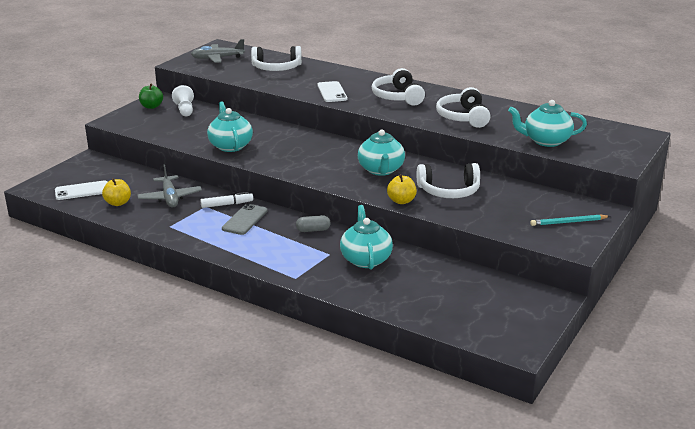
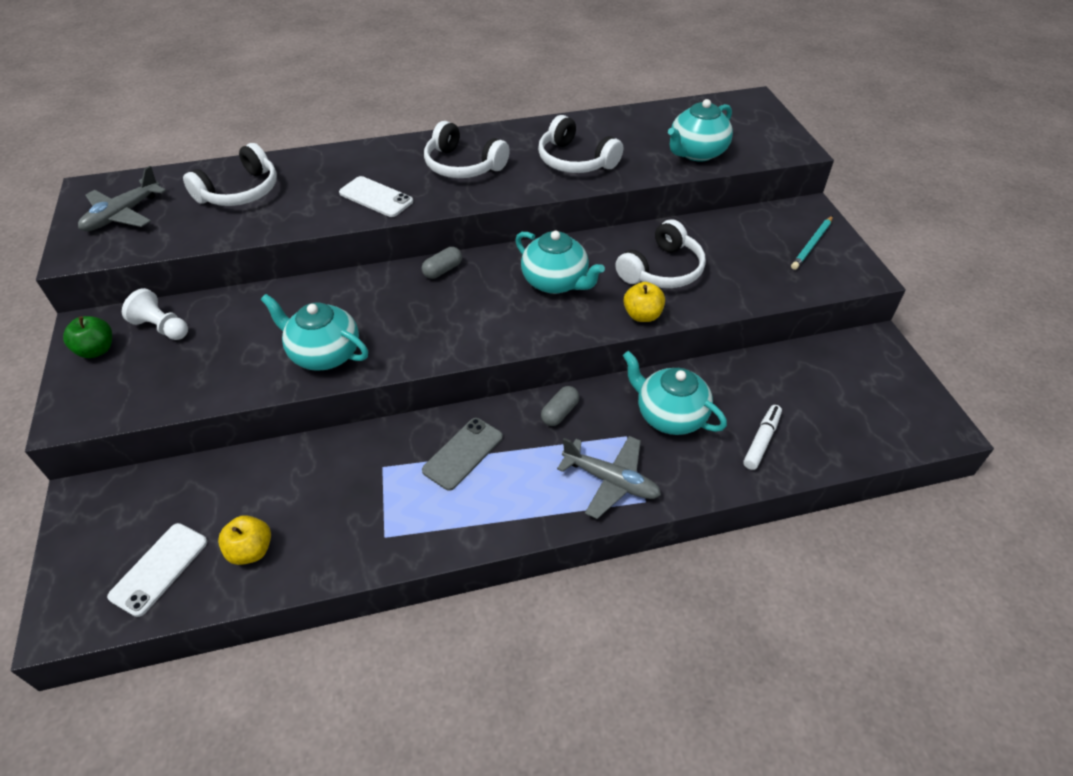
camera: 45 degrees left, 20 degrees up
(170, 198) = (314, 486): grey plane -> grey plane (611, 481)
(227, 204) = (406, 444): white marker -> white marker (761, 441)
(245, 220) = (463, 453): grey phone -> grey phone turned 60 degrees clockwise
(333, 142) = (443, 270): none -> grey capsule

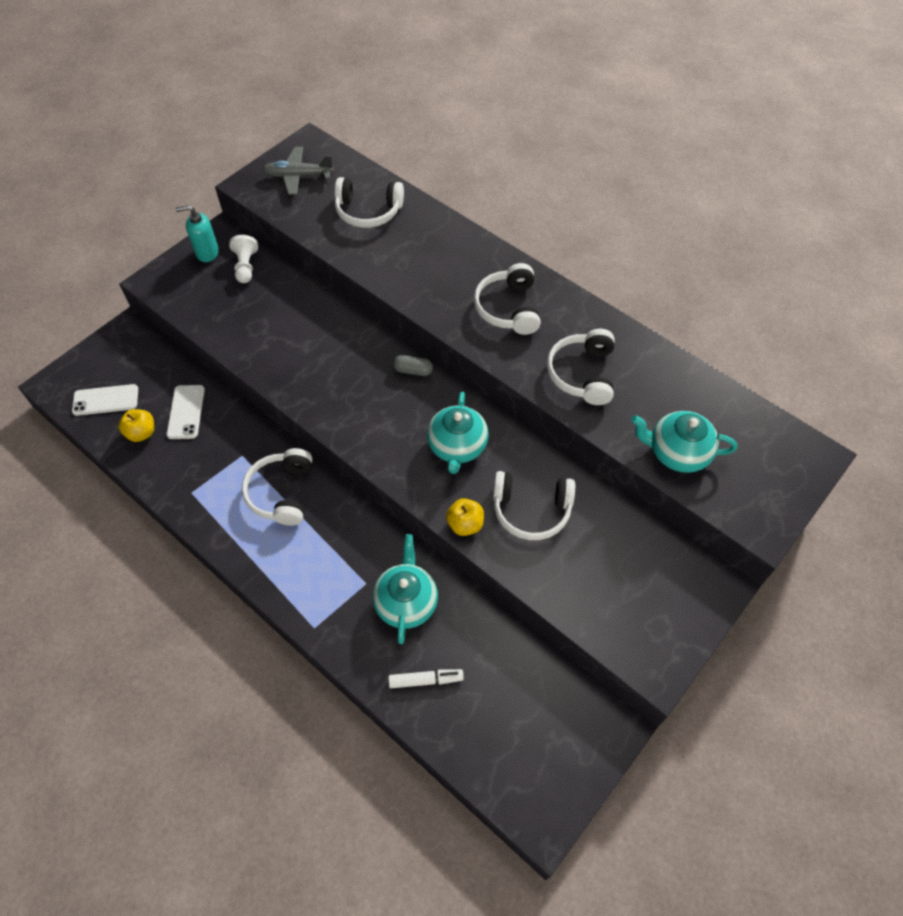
camera: 55 degrees right, 10 degrees up
(97, 350) = (207, 252): green apple -> turquoise soap dispenser
(324, 354) = (283, 361): turquoise teapot -> none
(376, 197) = (425, 284): white phone -> white phone (186, 412)
(463, 453) = (282, 492): grey phone -> white headphones
(560, 412) = (358, 528): grey capsule -> none
(611, 481) = (317, 596): grey plane -> none
(812, 244) = (666, 609): turquoise pencil -> none

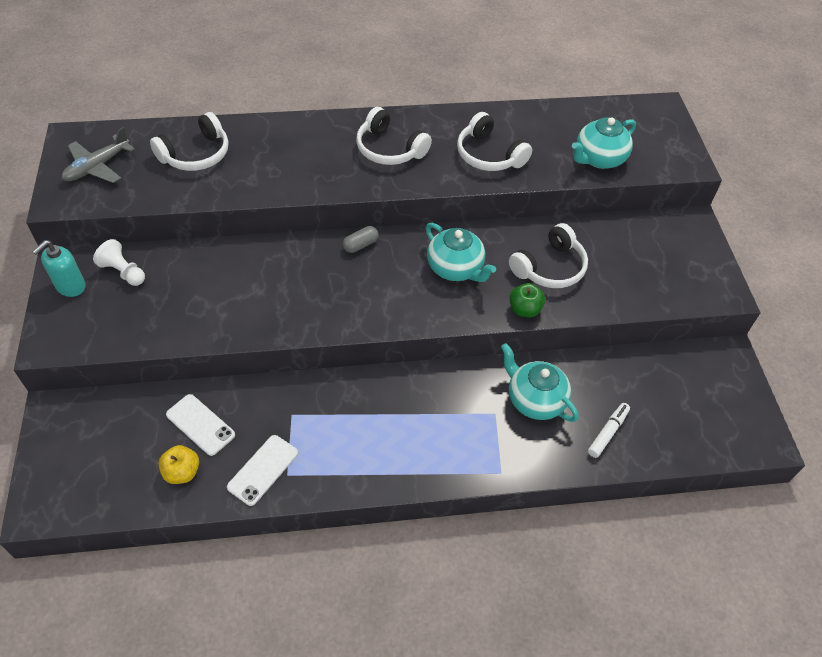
camera: 50 degrees left, 5 degrees down
(105, 400) = (111, 477): white phone -> white phone (263, 470)
(282, 492) = (358, 411): white headphones -> none
(465, 524) = (524, 309): yellow apple -> green apple

